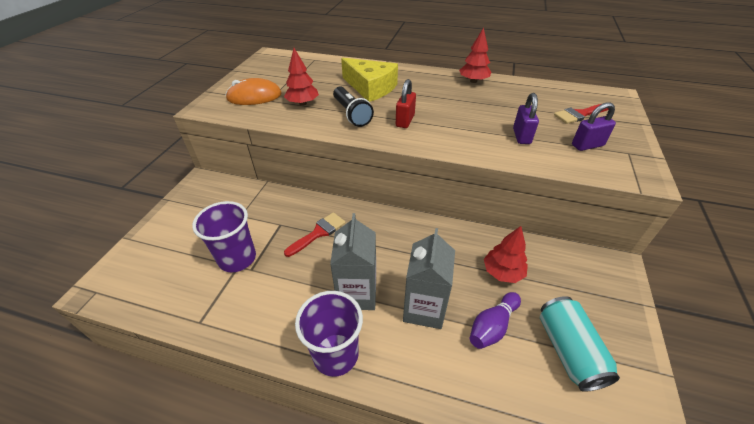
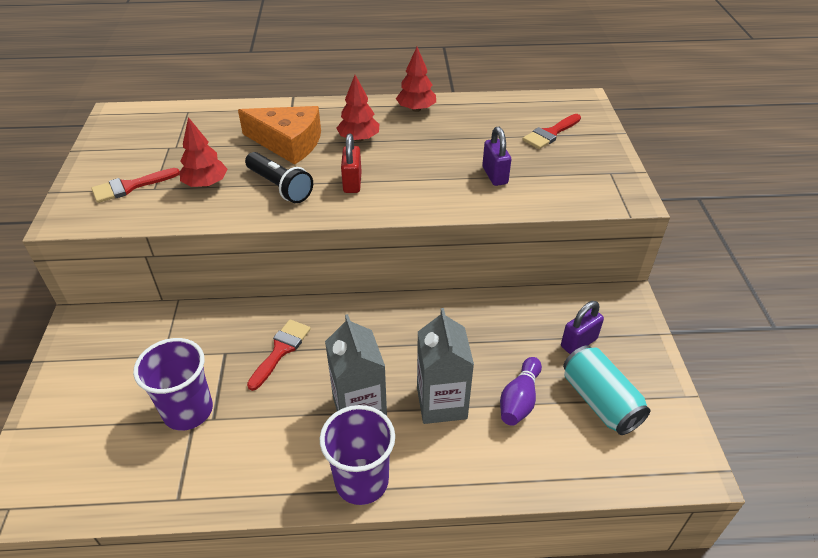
camera: 20 degrees left, 0 degrees up
(254, 96) = (130, 187): orange mouse -> red brush
(370, 88) = (288, 143): yellow cheese -> orange cheese
(502, 272) = (513, 339): red tree -> red tree (359, 139)
(587, 145) = (567, 172): purple padlock -> purple padlock (578, 343)

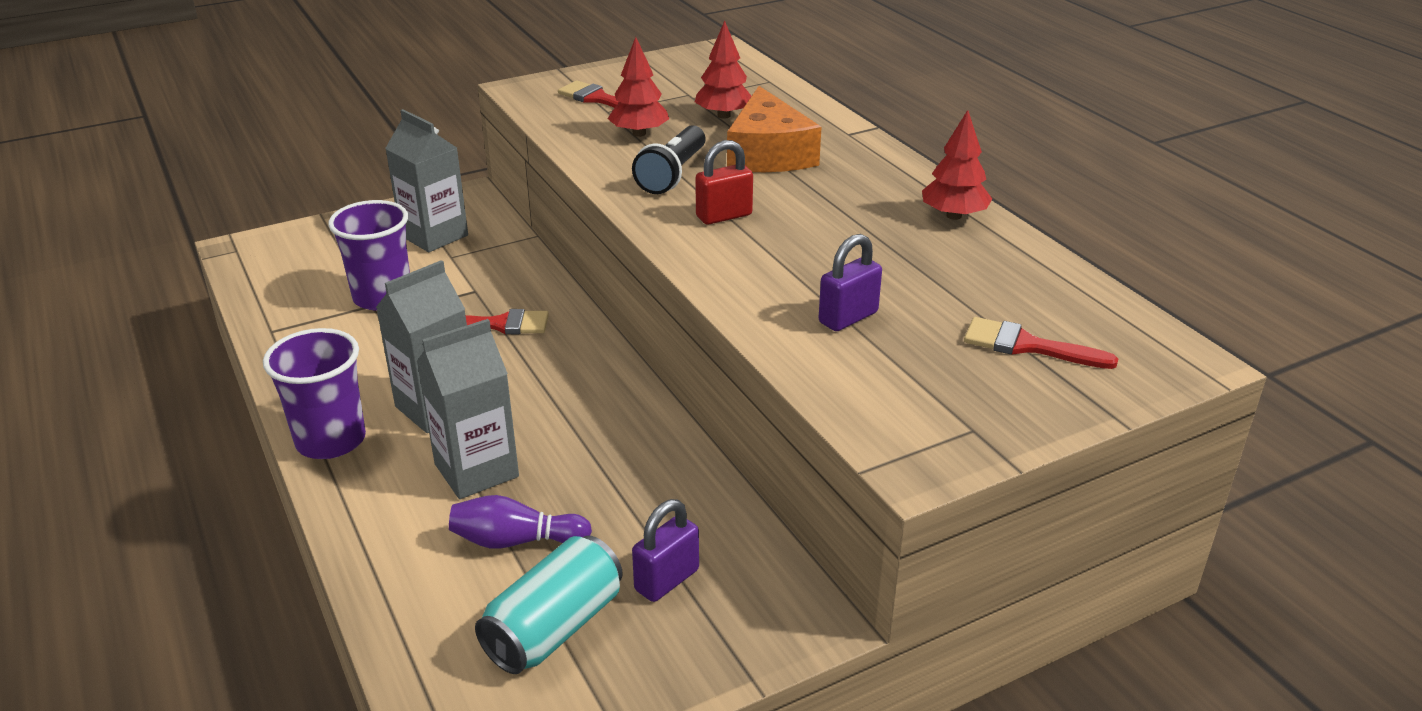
camera: 65 degrees right, 10 degrees down
(122, 358) = (434, 236): none -> grey carton
(359, 139) = (828, 194): red tree -> red tree (724, 115)
(578, 343) = (667, 580): purple padlock -> purple padlock turned 75 degrees counterclockwise

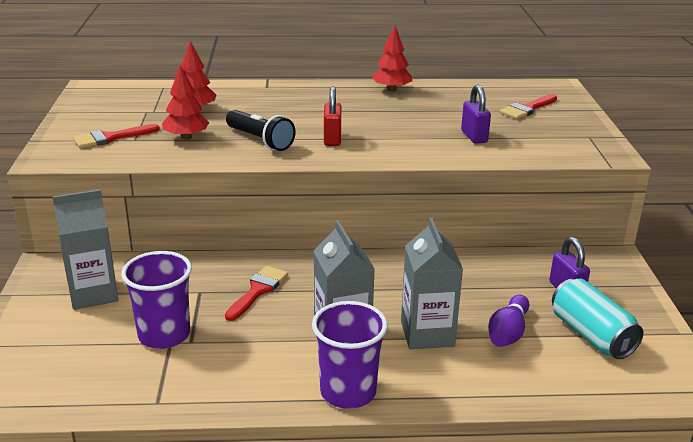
camera: 65 degrees left, 5 degrees down
(768, 153) = (266, 110): orange cheese -> none

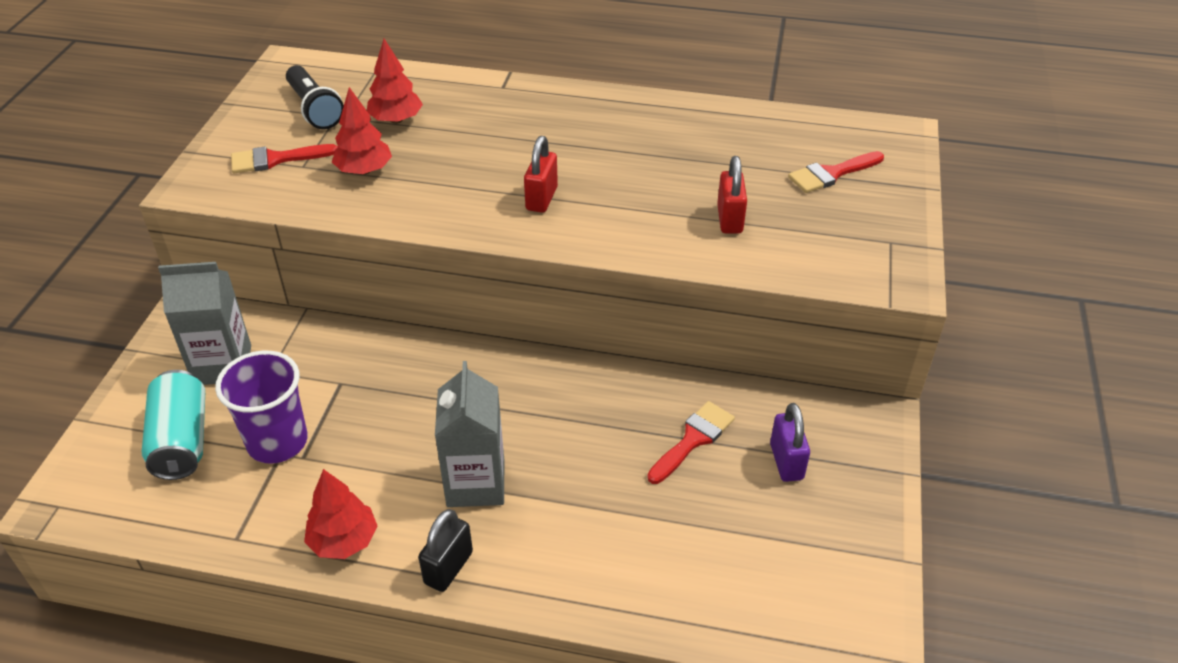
camera: 15 degrees right, 15 degrees up
(258, 291) = (406, 393): red brush -> red brush (693, 439)
(260, 140) = (451, 189): black flashlight -> black flashlight (315, 109)
(348, 392) = (448, 568): purple cup -> black padlock
(391, 89) = (663, 112): red tree -> red tree (343, 540)
(427, 334) = (578, 498): grey carton -> none
(474, 136) = (729, 219): purple padlock -> red padlock
(508, 333) = (678, 516): purple bowling pin -> none
(591, 335) = (783, 541): turquoise can -> turquoise can (181, 440)

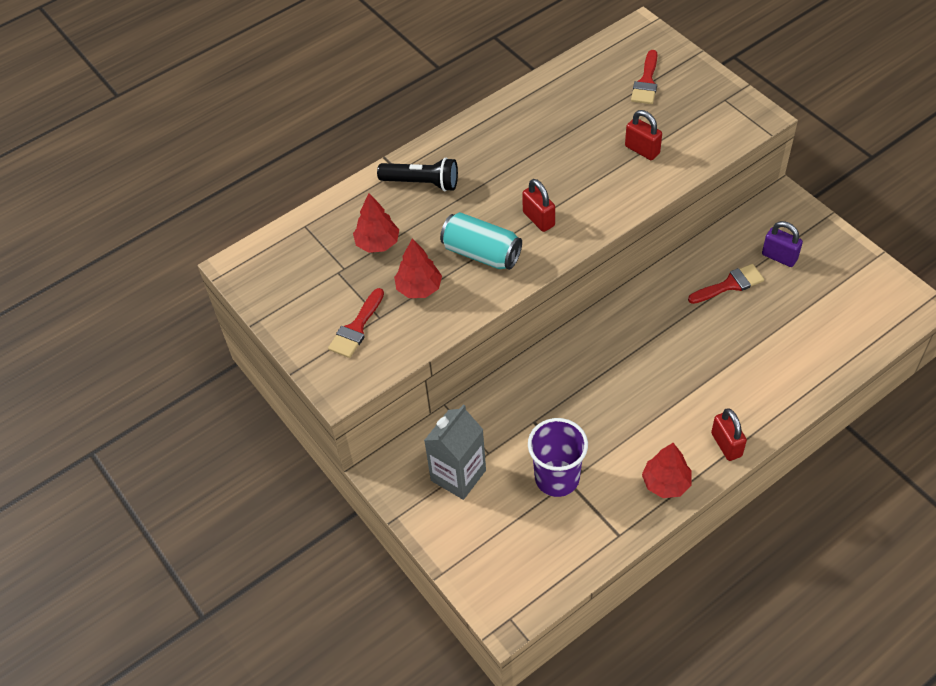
camera: 45 degrees left, 10 degrees up
(181, 440) = (510, 528): turquoise can -> turquoise can (481, 253)
(315, 109) = (317, 279): black flashlight -> black flashlight (422, 183)
(448, 568) = (726, 444): black padlock -> red padlock
(476, 483) = (676, 399): grey carton -> none
(693, 439) = (730, 284): red brush -> red brush turned 75 degrees clockwise

